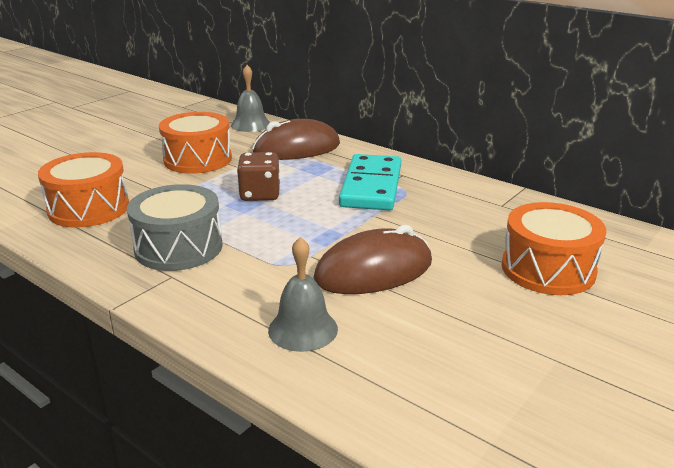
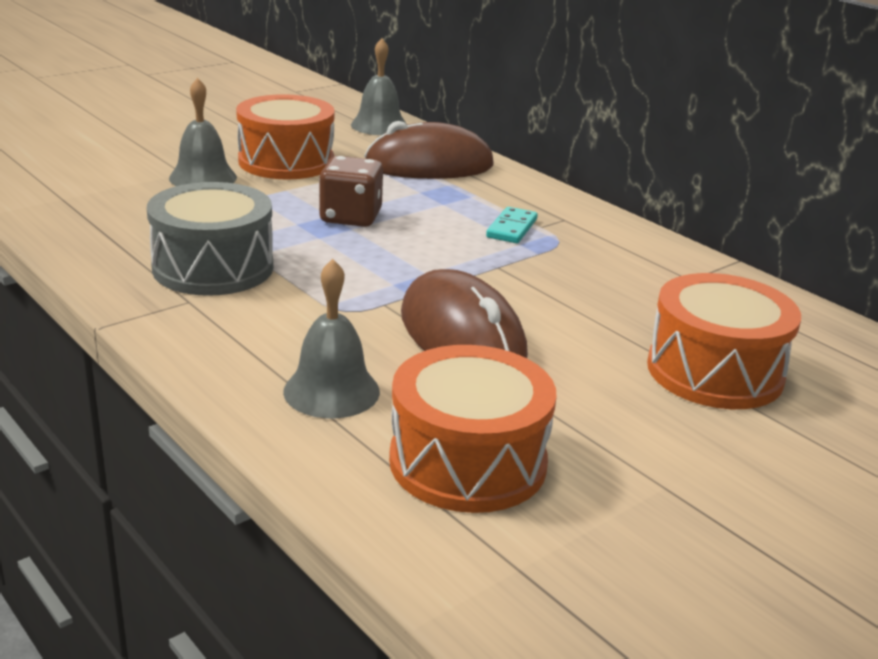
camera: 10 degrees right, 0 degrees up
(89, 208) = (117, 204): orange drum -> orange drum (468, 462)
(143, 179) = (203, 177): none -> grey bell
(371, 186) = (512, 228): turquoise domino -> turquoise domino, size x0.45
(373, 271) = (462, 336): brown mouse -> brown mouse turned 75 degrees clockwise

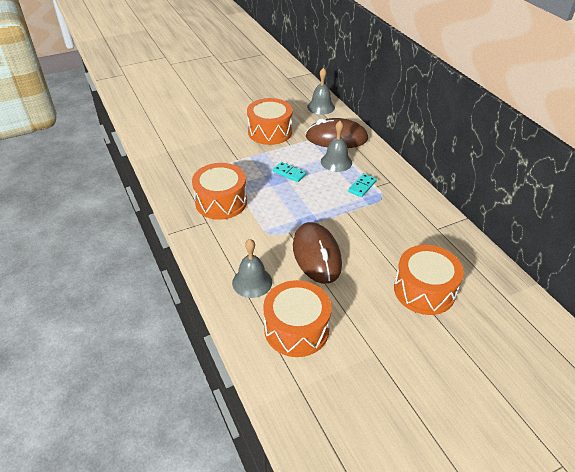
camera: 15 degrees right, 15 degrees up
(203, 177) = (230, 141): grey bell -> grey bell (336, 162)
(213, 267) = (221, 202): grey drum -> orange drum
(350, 217) = (289, 173): brown dice -> turquoise domino

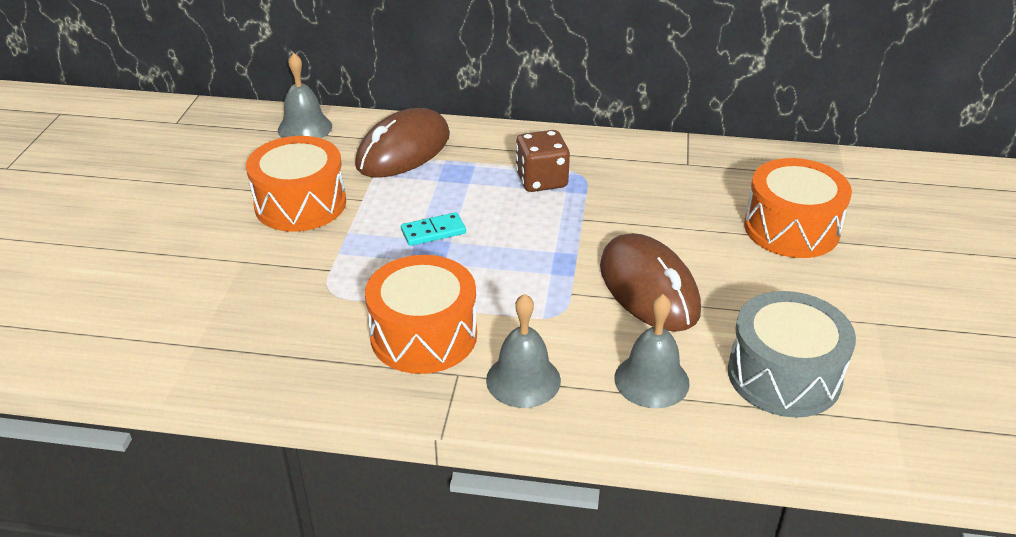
camera: 55 degrees left, 5 degrees down
(296, 329) = (784, 375): orange drum -> grey drum
(316, 255) = (648, 288): brown mouse -> brown mouse turned 45 degrees clockwise
(336, 162) = (459, 176): grey bell -> grey bell (523, 380)
(362, 186) = (541, 180): turquoise domino -> brown dice

